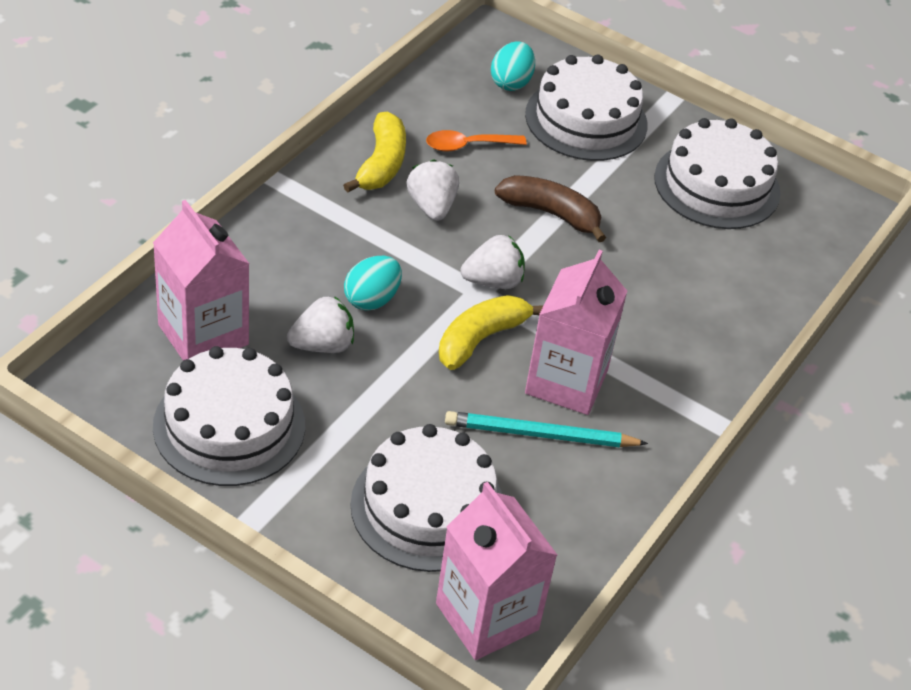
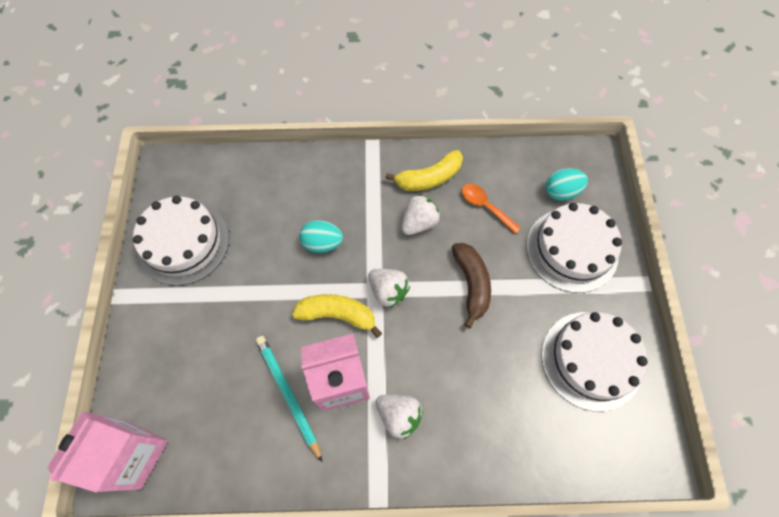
camera: 60 degrees right, 20 degrees up
(203, 334) = (236, 190): pink carton -> none
(322, 345) = (270, 244): white strawberry -> white strawberry (399, 416)
(428, 507) = (192, 371): white cake -> none

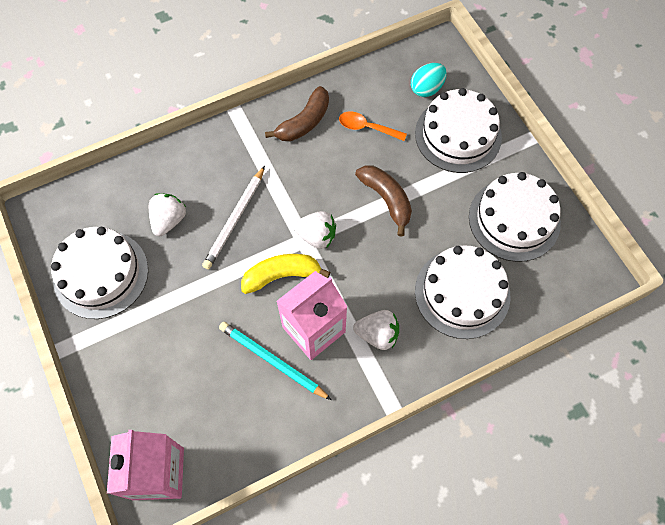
camera: 25 degrees left, 0 degrees up
(322, 243) = (235, 219): turquoise egg -> white pencil
(419, 222) = (314, 165): white strawberry -> white strawberry (169, 220)
(429, 178) = (304, 122): yellow banana -> brown banana
(502, 412) = (462, 293): none -> white cake

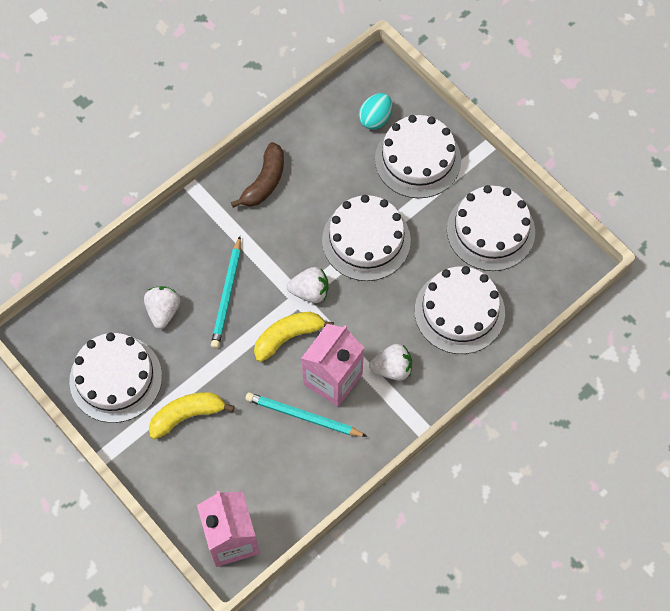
camera: 15 degrees left, 0 degrees up
(157, 329) = (187, 415): none -> yellow banana
(235, 219) = (227, 295): white pencil -> turquoise pencil
(367, 127) = (327, 173): orange spoon -> none
(386, 199) = (366, 240): brown banana -> white cake

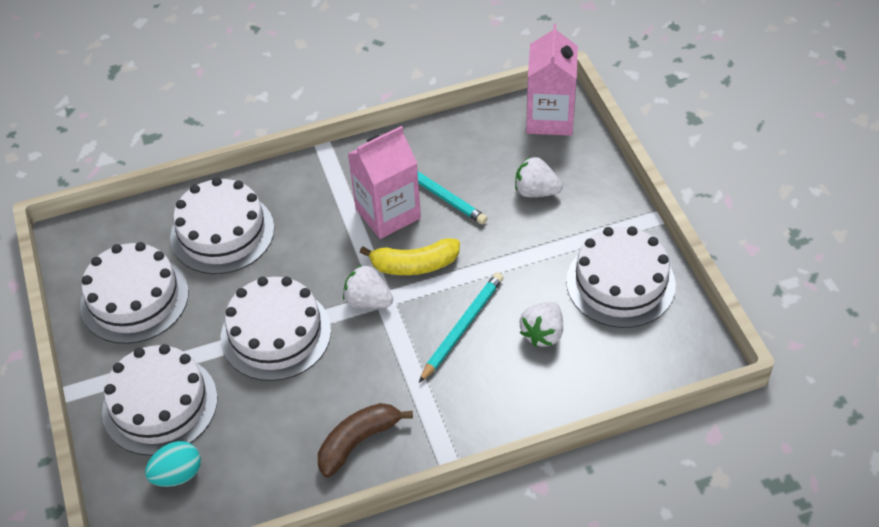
camera: 155 degrees left, 15 degrees down
(187, 415) = (554, 226): yellow banana -> none
(392, 368) = (322, 204): white strawberry -> white strawberry (536, 191)

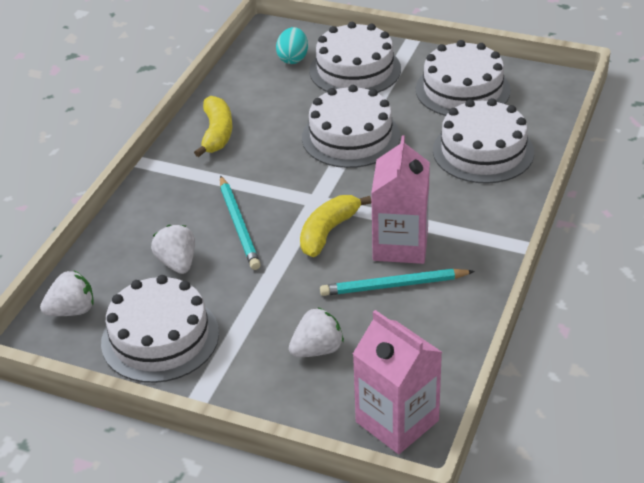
camera: 130 degrees right, 10 degrees down
(358, 442) = (217, 133): brown banana -> yellow banana
(368, 301) = (324, 191): white strawberry -> white strawberry (72, 310)

